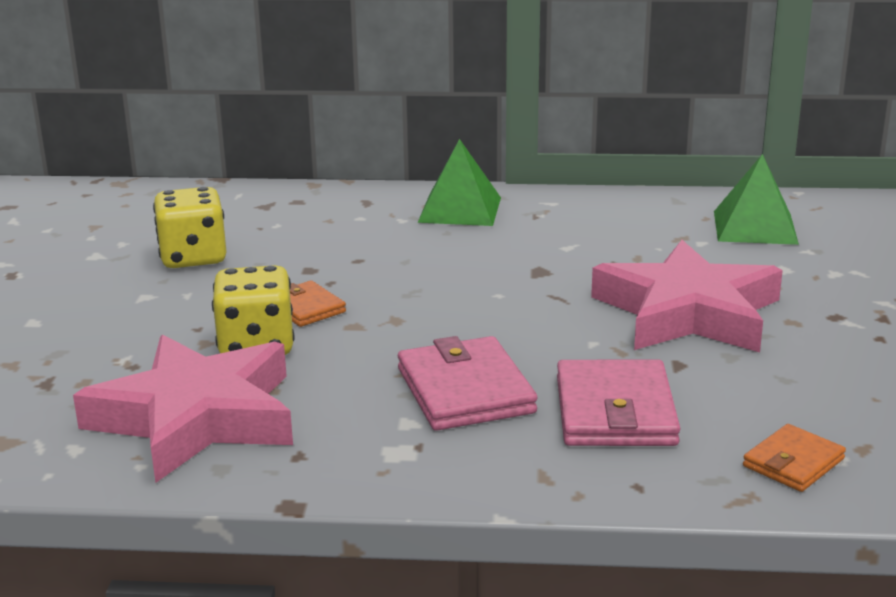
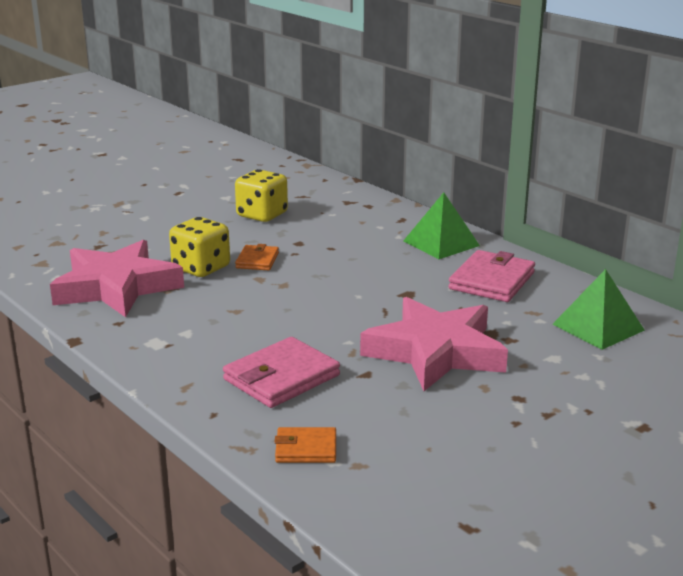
camera: 45 degrees right, 0 degrees up
(465, 391) = (239, 332): pink wallet -> pink wallet (492, 281)

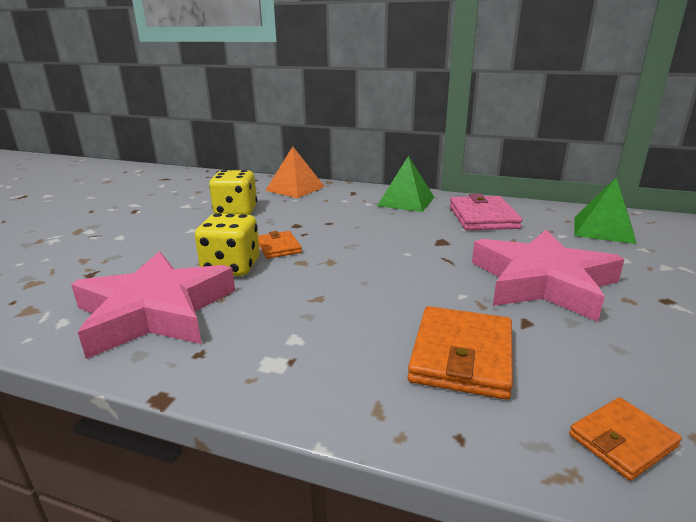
camera: 30 degrees left, 0 degrees up
(281, 377) = (461, 356): pink wallet -> orange wallet
(349, 200) = (295, 188): none -> orange pyramid

